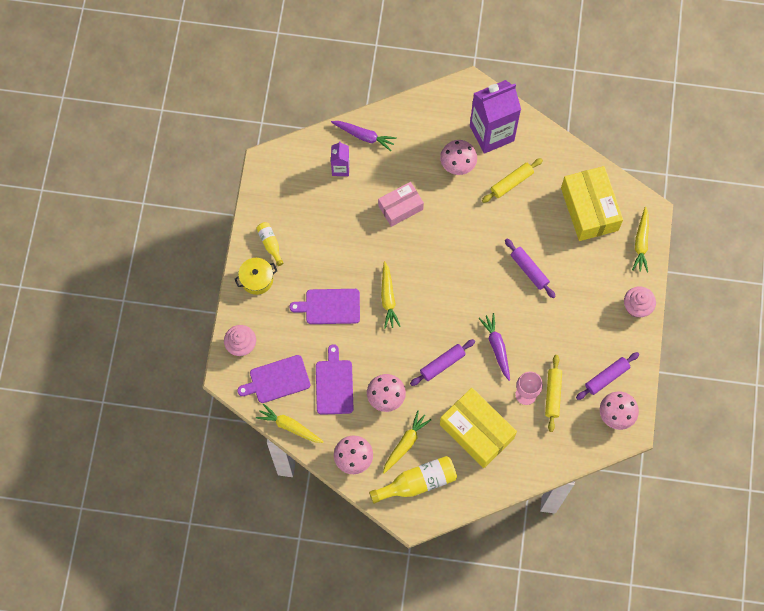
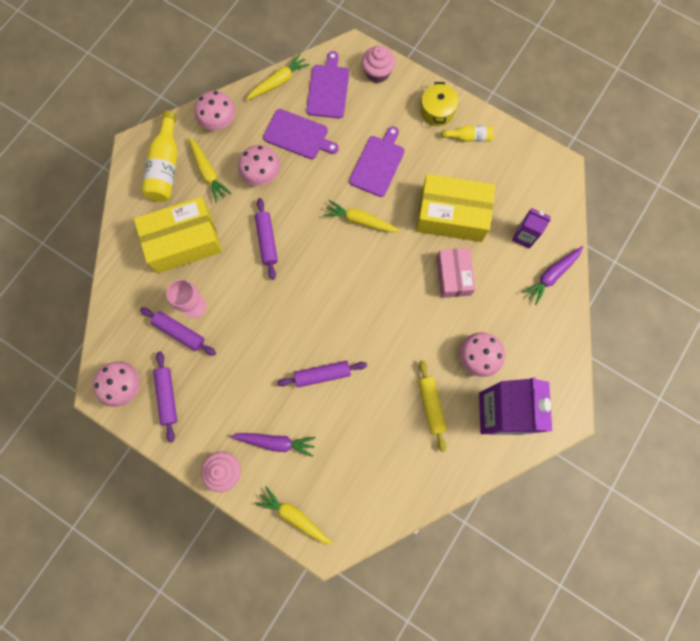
camera: 115 degrees right, 5 degrees up
(497, 347) = (257, 301): purple carrot -> purple carrot (275, 442)
(553, 394) = (179, 332): yellow rolling pin -> purple rolling pin
(589, 209) = (361, 477): yellow box -> yellow box (451, 215)

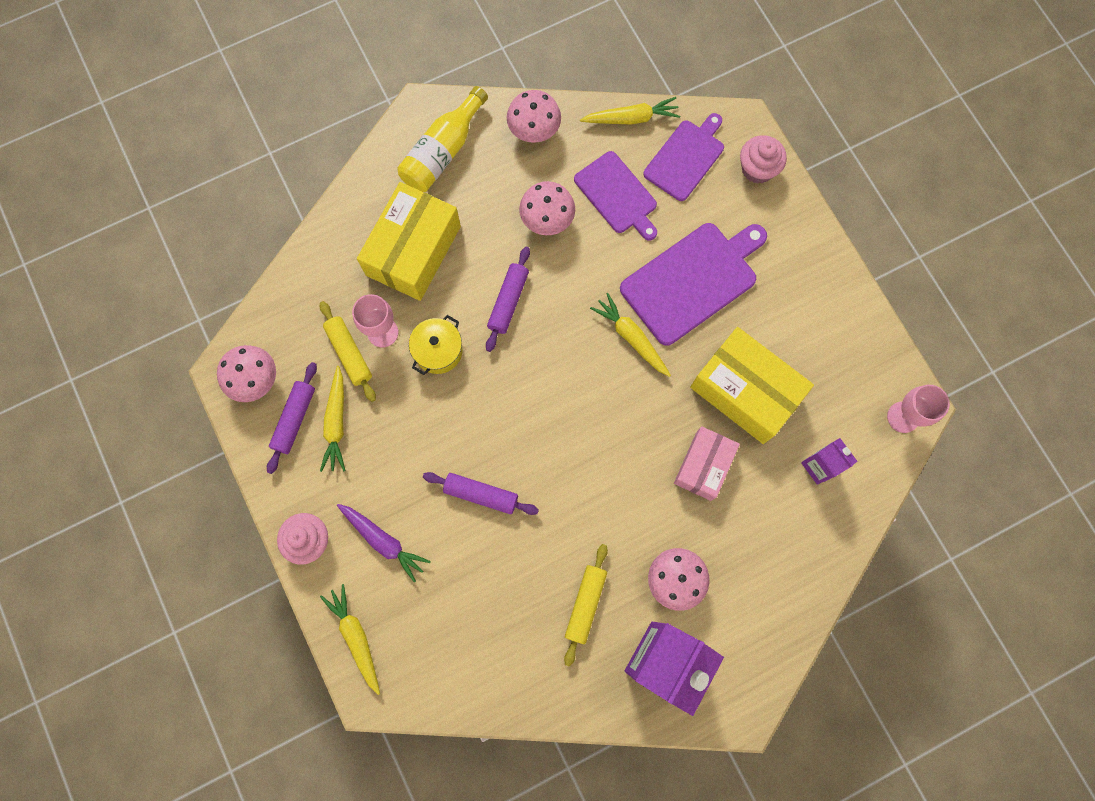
camera: 30 degrees right, 0 degrees up
(179, 332) = (349, 353): purple rolling pin -> yellow rolling pin
(184, 242) = (413, 250): yellow box -> yellow box turned 75 degrees counterclockwise
(208, 172) = (487, 184): yellow carrot -> yellow carrot (336, 423)
(378, 164) = (692, 281): purple cutting board -> purple cutting board, size x1.52
(437, 111) = (803, 254): yellow pot -> yellow pot (438, 351)
(469, 137) = (823, 308): yellow bottle -> none
(551, 275) = (825, 533): purple carrot -> none
(556, 178) = (903, 417): none -> pink goblet

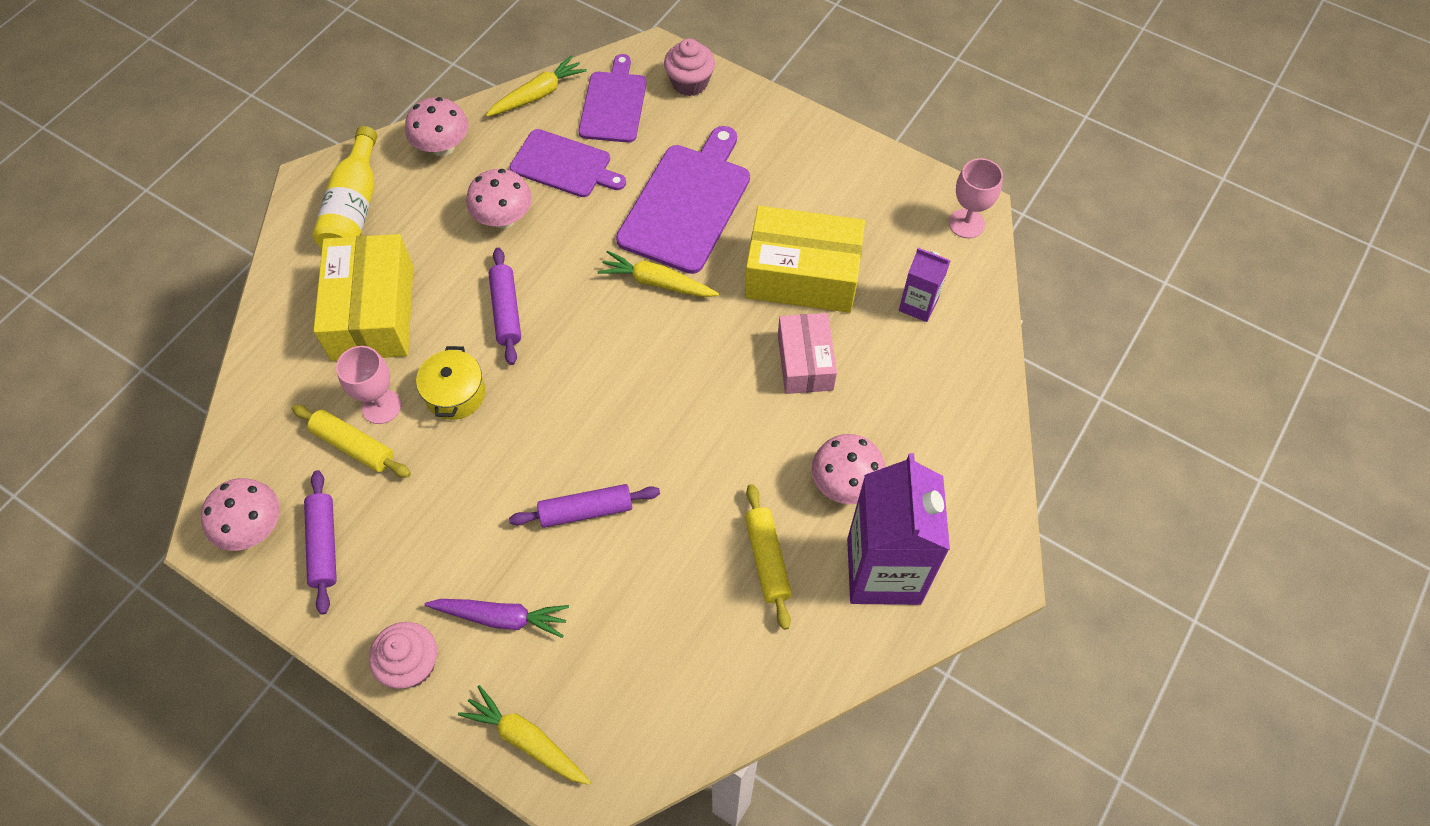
camera: 30 degrees left, 15 degrees down
(336, 423) = (377, 523): yellow carrot -> none

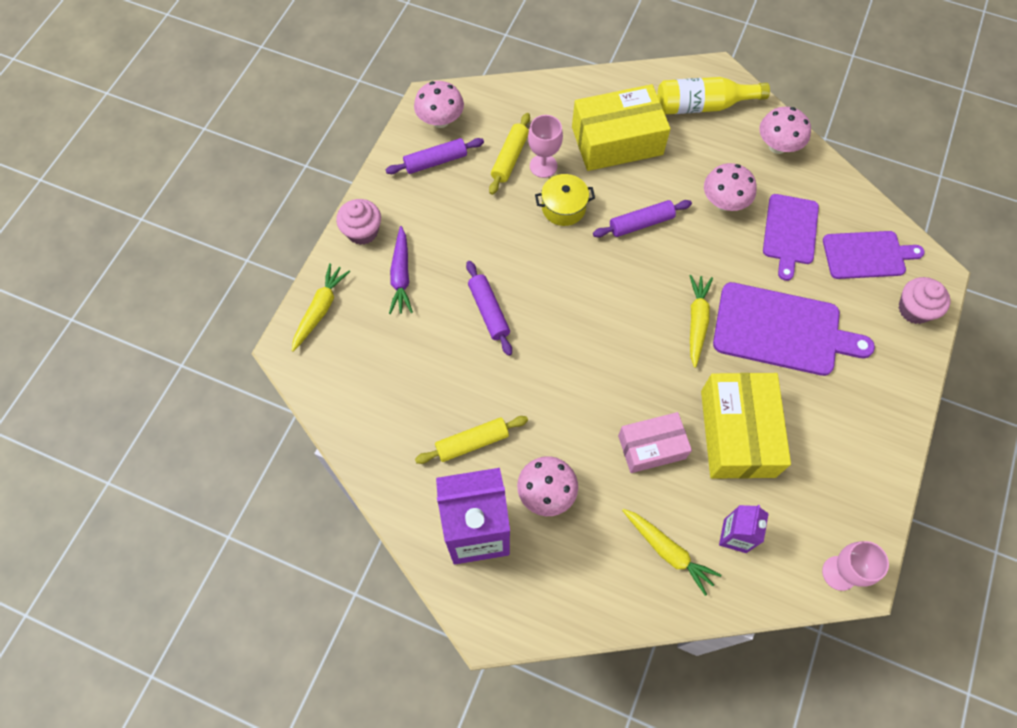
camera: 80 degrees right, 5 degrees up
(538, 94) = (855, 198): yellow carrot -> yellow carrot (668, 551)

